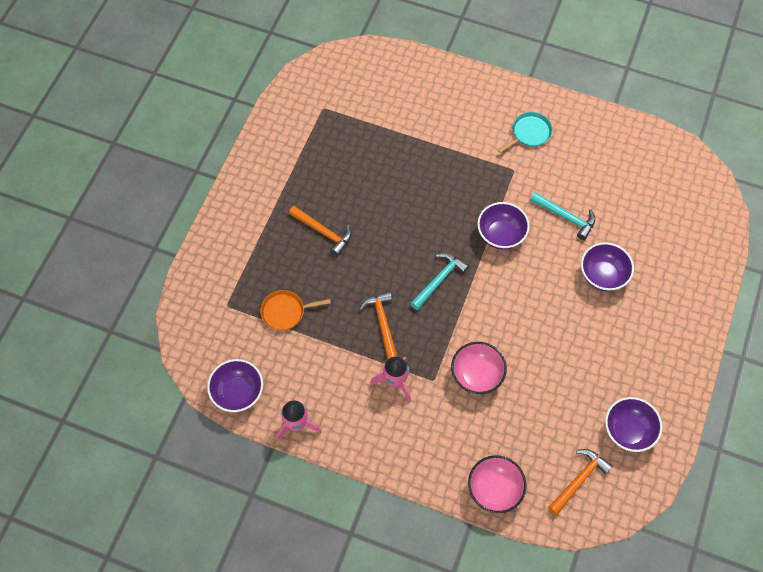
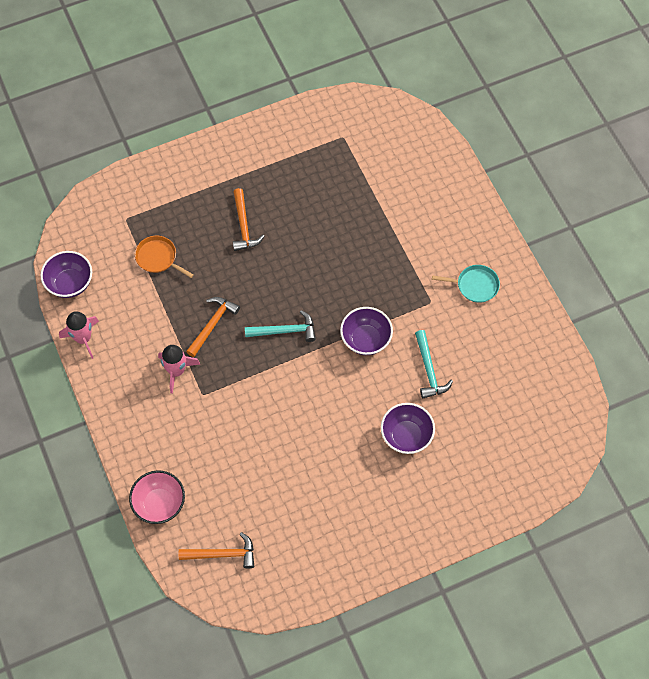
camera: 45 degrees right, 0 degrees up
(476, 375) = (235, 419): pink bowl -> none
(628, 431) = (295, 556): purple bowl -> none

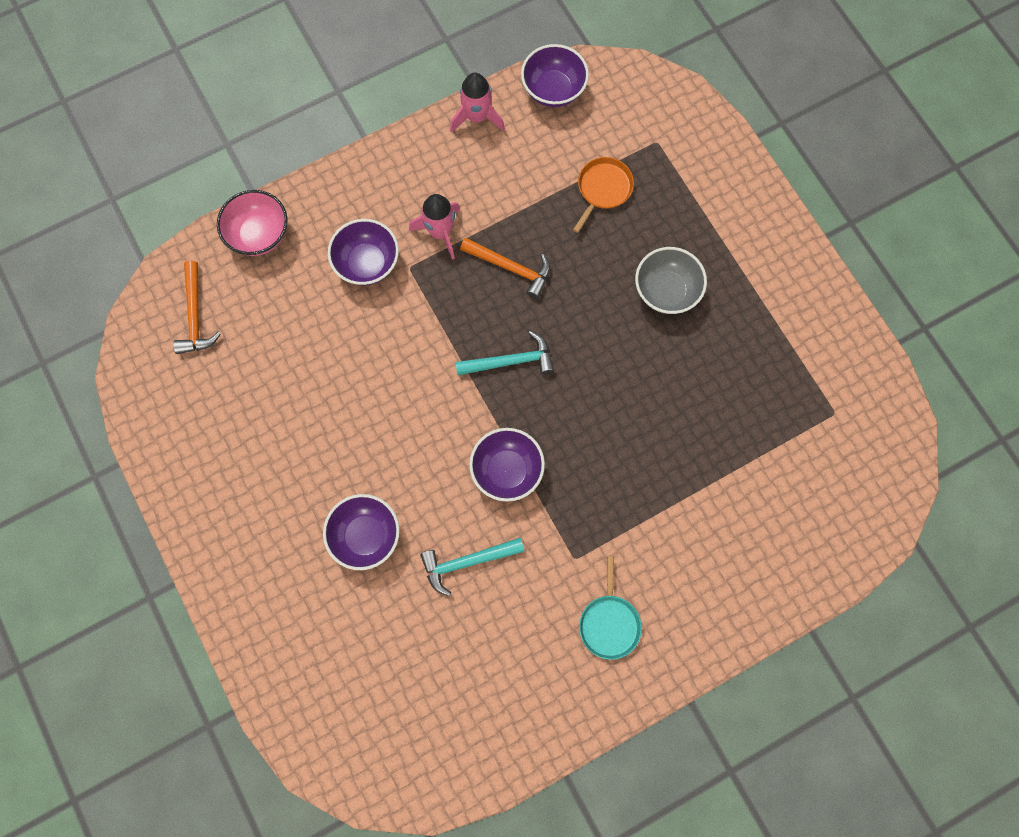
camera: 85 degrees right, 10 degrees up
(195, 424) = (367, 263): none -> purple bowl
(244, 226) = (666, 291): orange hammer -> grey bowl
(285, 331) = (510, 361): turquoise hammer -> turquoise hammer turned 90 degrees counterclockwise

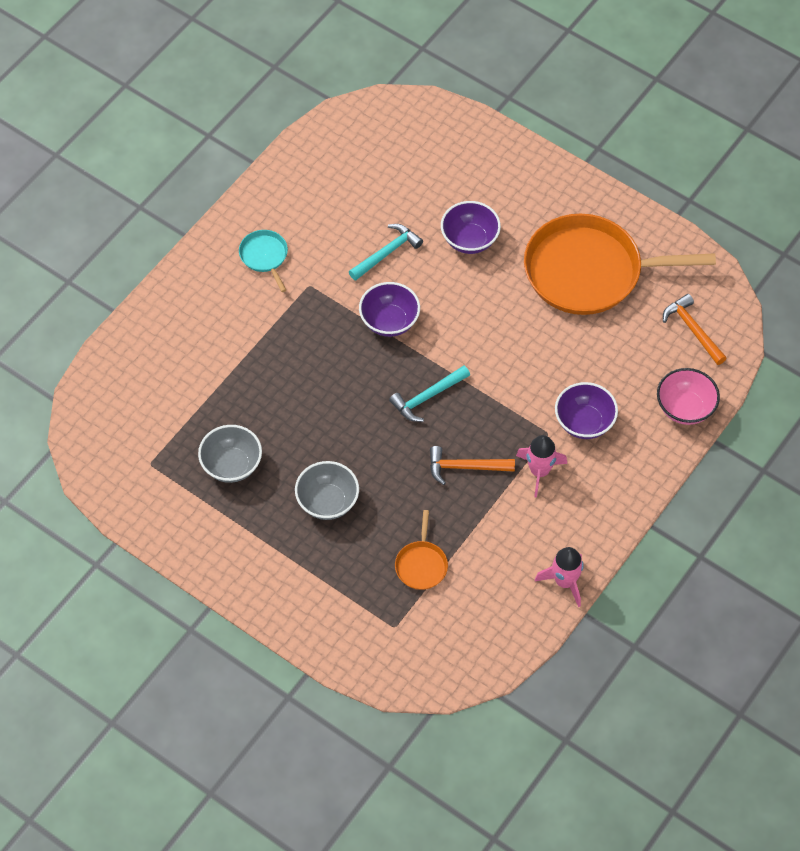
camera: 155 degrees right, 15 degrees down
(258, 434) = (589, 271): none -> orange pan
(553, 90) = (510, 635): purple bowl -> none
(748, 374) = (231, 465): none -> grey bowl

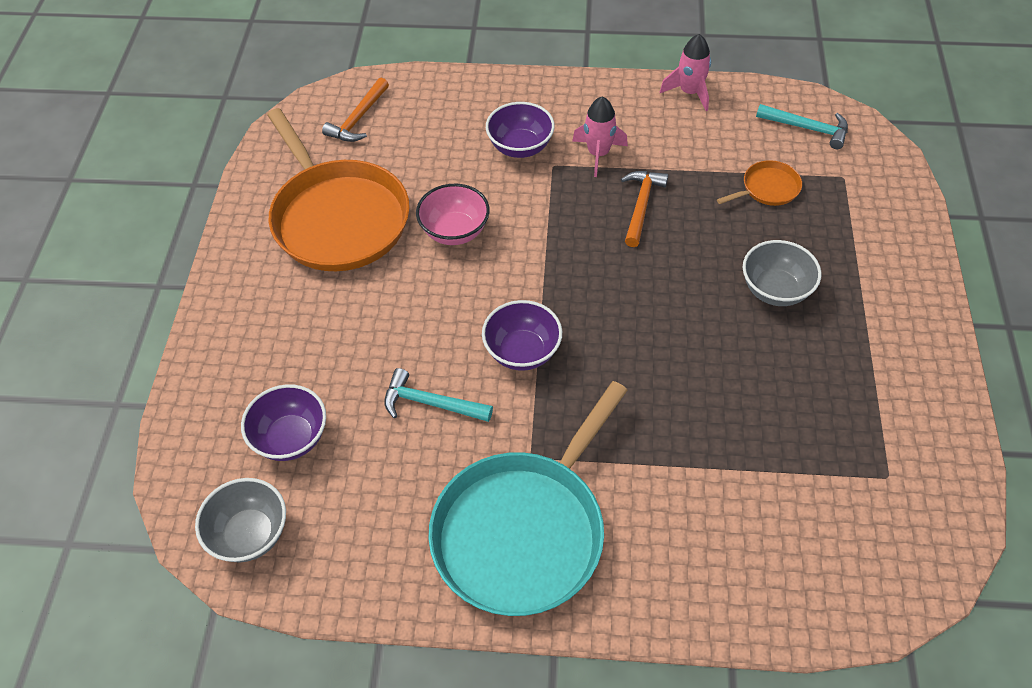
camera: 120 degrees left, 5 degrees down
(231, 465) = (815, 396): grey bowl -> grey bowl (250, 534)
(265, 256) = (523, 530): turquoise pan -> turquoise pan, size x2.37
(427, 397) = (589, 272): turquoise hammer -> turquoise hammer (807, 128)
(465, 467) = (641, 206): orange hammer -> orange hammer turned 135 degrees counterclockwise
(469, 240) = (361, 335): purple bowl -> purple bowl (291, 438)
(685, 408) = (450, 91): pink bowl -> pink bowl (455, 231)

